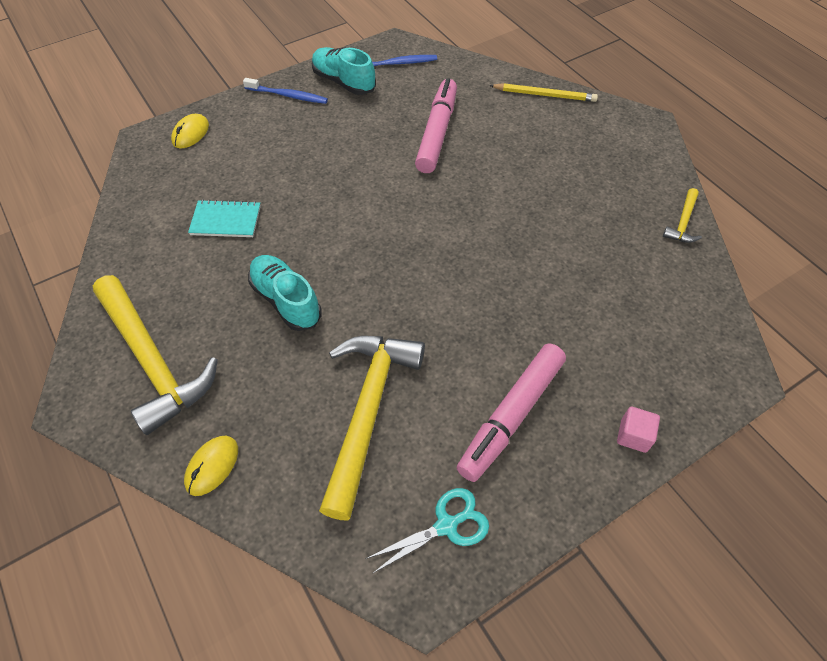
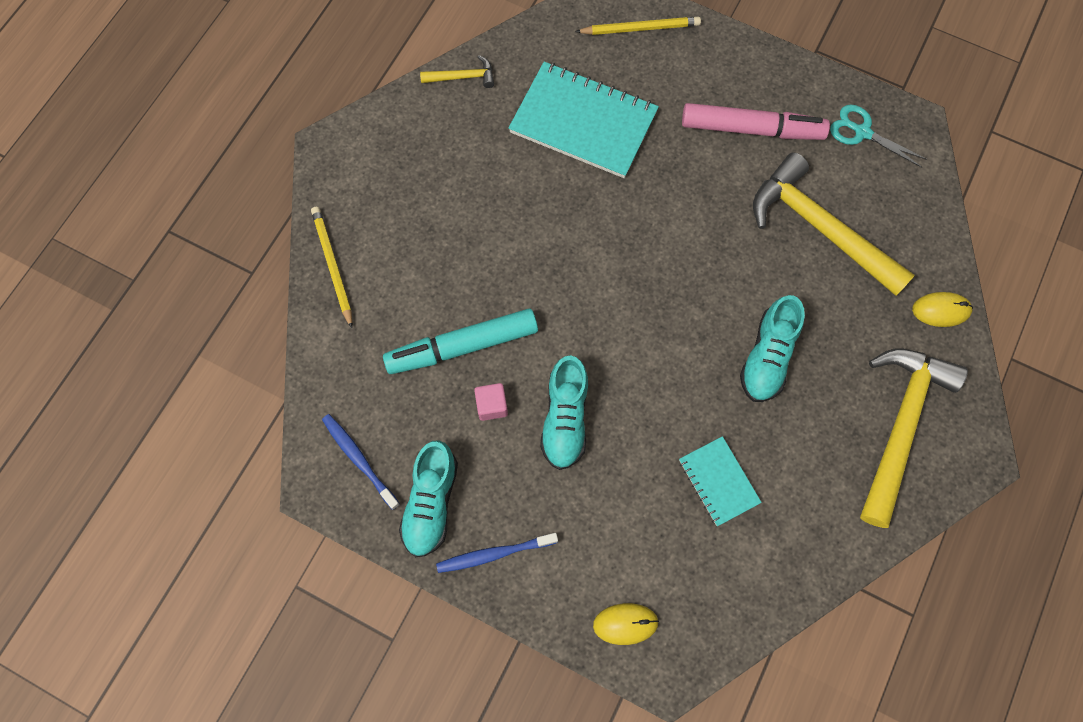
camera: 120 degrees left, 15 degrees up
(288, 96) = (493, 554): blue toothbrush -> blue toothbrush turned 90 degrees counterclockwise
(342, 161) = (565, 419): none -> turquoise shoe
(367, 412) = (820, 228): yellow hammer -> yellow hammer turned 60 degrees clockwise
(437, 133) = (462, 346): pink marker -> turquoise marker
(592, 283) = (583, 122): none -> turquoise notebook
(633, 435) = (711, 46): pink cube -> pink cube (492, 405)
(685, 381) = (640, 28): none -> yellow pencil

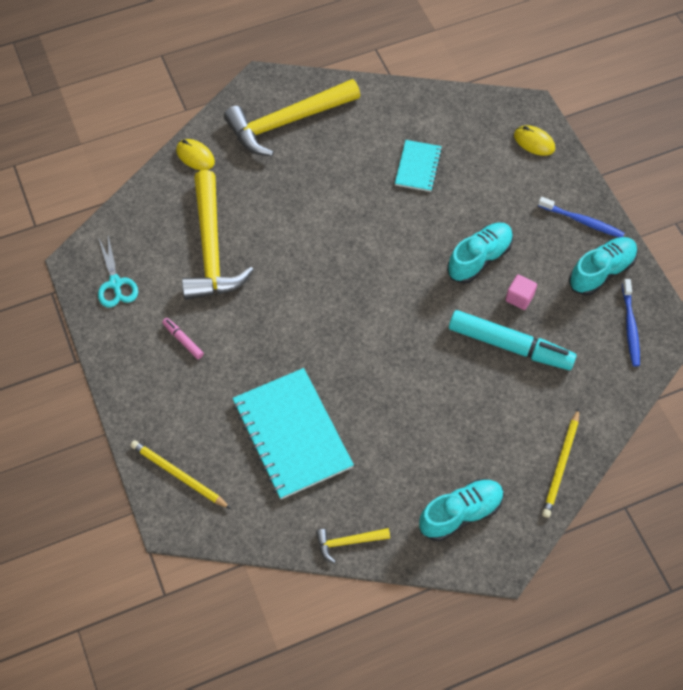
camera: 140 degrees left, 10 degrees down
(462, 77) = (348, 542): yellow hammer -> yellow hammer turned 45 degrees counterclockwise
(751, 129) = (183, 340): pink marker -> pink marker, size x0.44
(767, 357) = (324, 205): turquoise shoe -> turquoise shoe (460, 513)

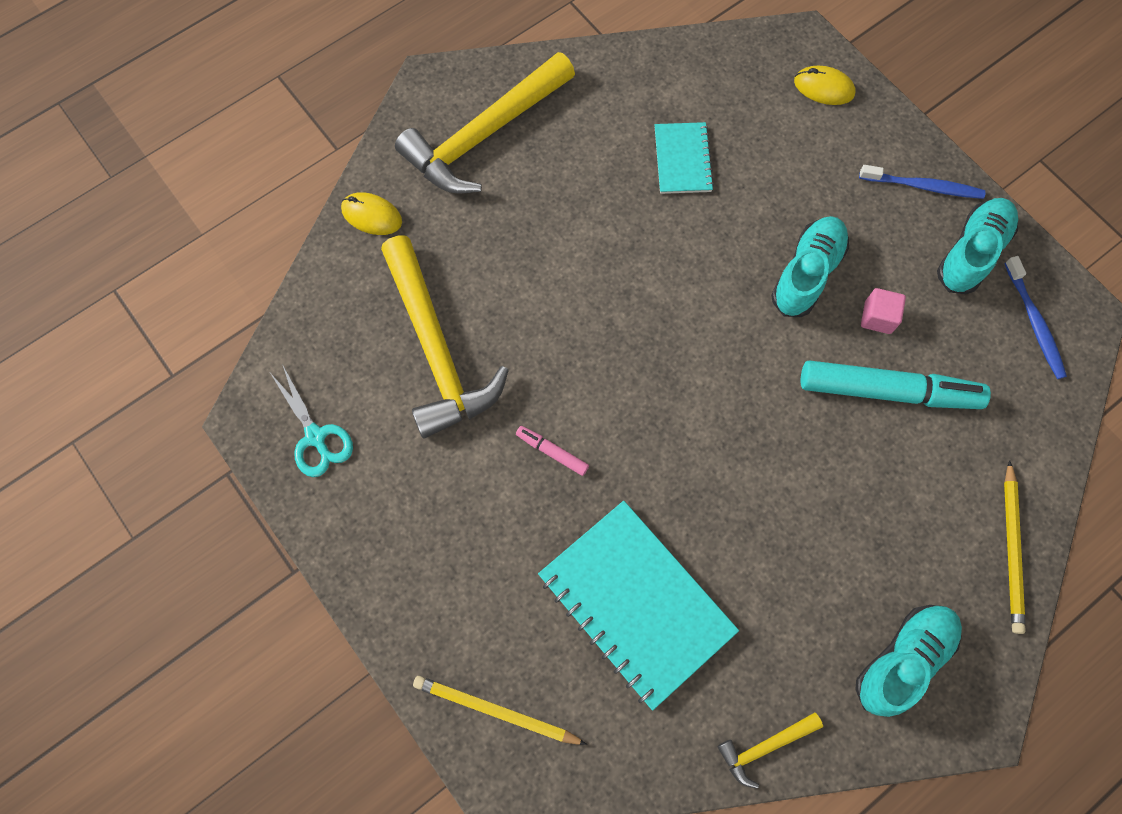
camera: 15 degrees left, 10 degrees up
(183, 340) = (439, 500): pink marker -> pink marker (552, 452)

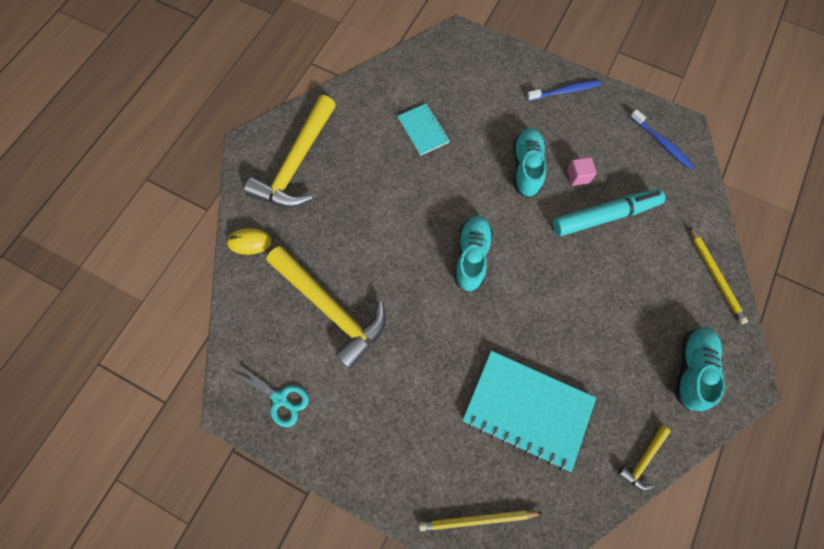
camera: 25 degrees left, 0 degrees up
(552, 452) = (432, 340): pink marker -> none
(823, 88) = (482, 57): yellow mouse -> none
(971, 253) = (609, 118): turquoise shoe -> turquoise shoe (471, 256)

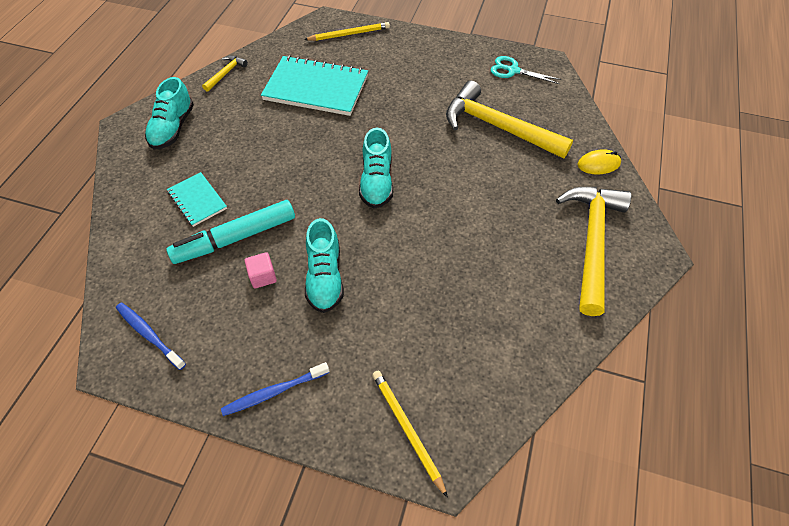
camera: 170 degrees right, 15 degrees down
(423, 130) = (459, 303): turquoise notebook -> turquoise notebook (197, 200)
(715, 276) = (127, 198): yellow pencil -> yellow pencil (407, 429)

